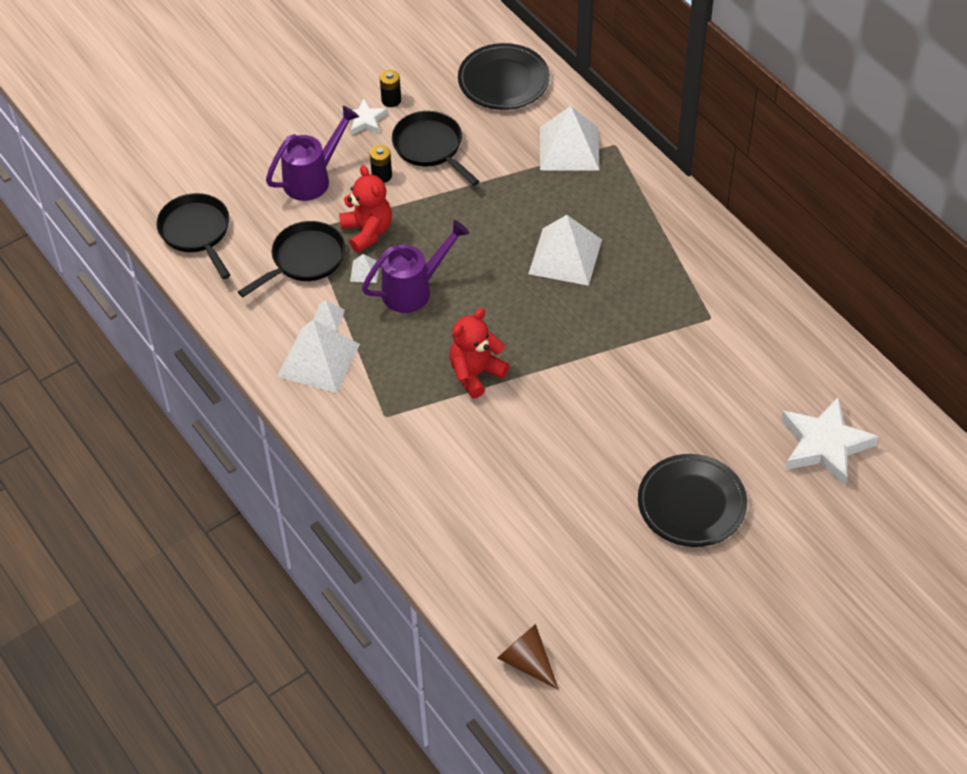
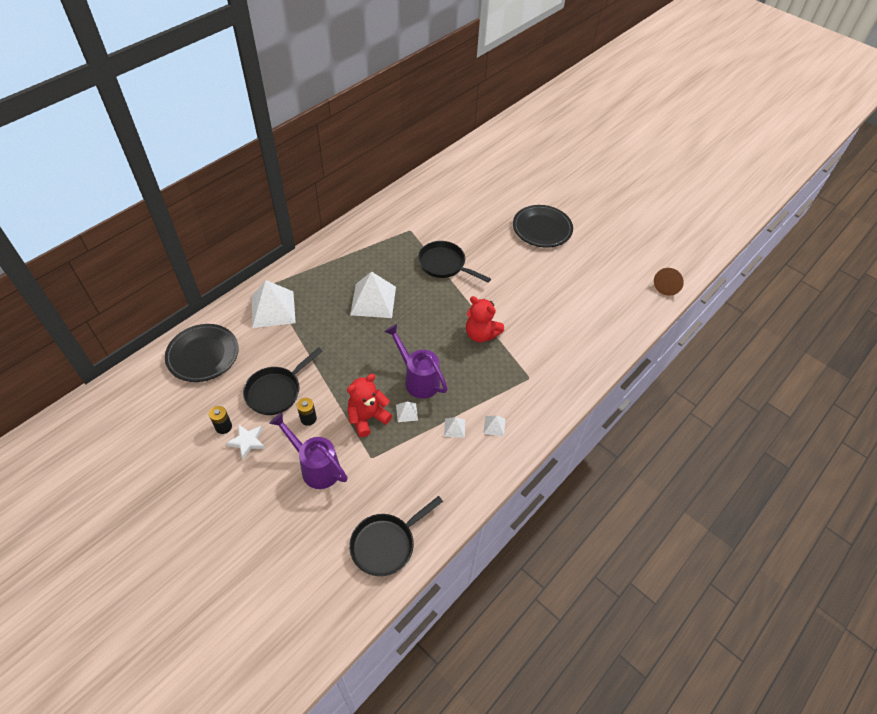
camera: 105 degrees left, 0 degrees up
(304, 260) = (402, 455): black pan -> black pan (444, 264)
(318, 360) = (494, 426): white pyramid -> white pyramid, size x0.44
(824, 445) = (486, 183): white star -> none

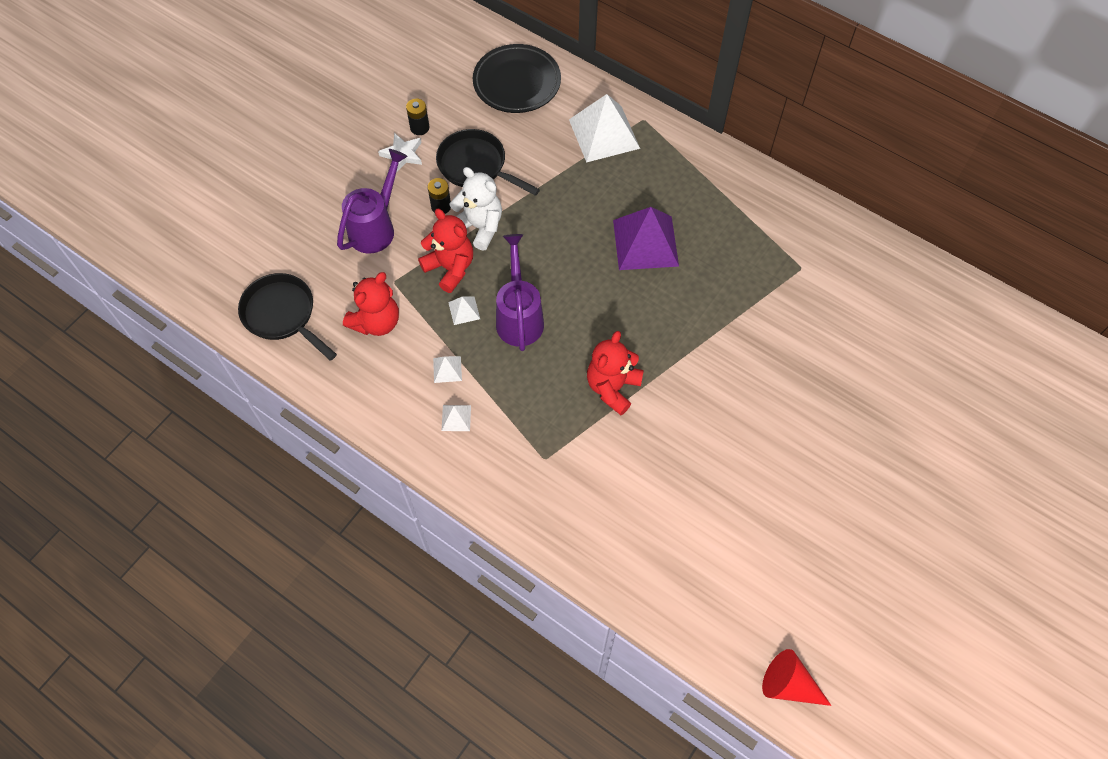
camera: 85 degrees right, 10 degrees up
(334, 395) = (479, 227): none -> white teddy bear
(373, 300) = (645, 242): white pyramid -> purple pyramid
(406, 472) = (376, 322): none -> red teddy bear
(417, 379) = (519, 316): purple watering can -> purple watering can turned 45 degrees counterclockwise
(444, 264) = (740, 324): black pan -> none
(542, 229) = (867, 464): black plate -> none
(667, 285) = (788, 684): brown cone -> red cone

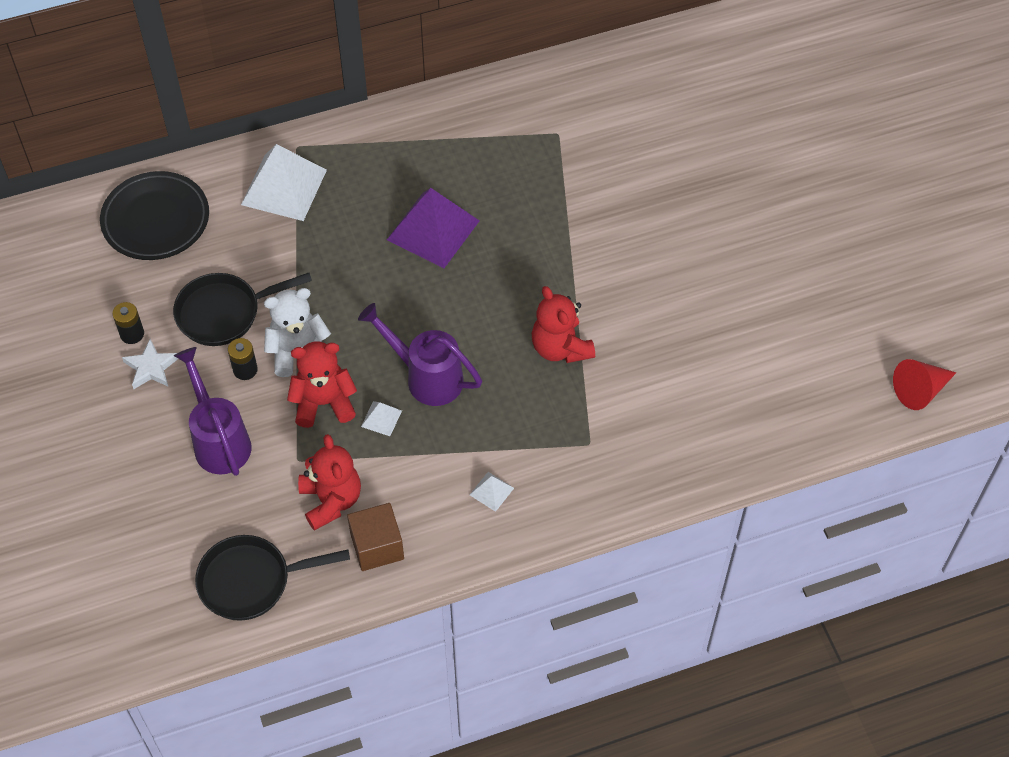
camera: 55 degrees left, 5 degrees down
(360, 373) = (377, 546): none -> brown cube
(447, 369) = (434, 469): white pyramid -> none

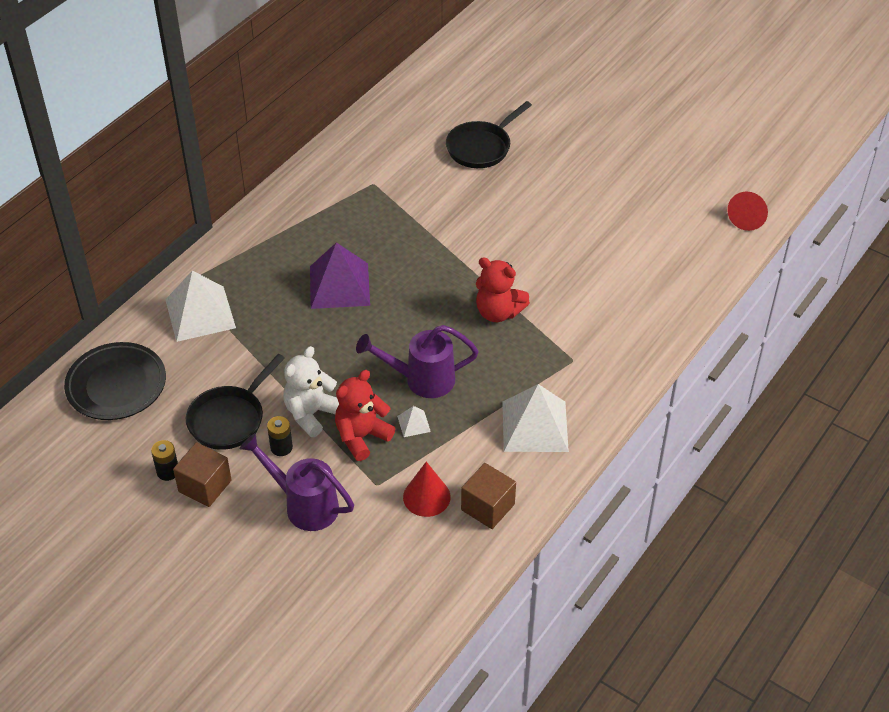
camera: 35 degrees left, 10 degrees down
(151, 367) = (205, 486): white star -> brown cube
(251, 581) = (416, 584): black pan -> black pan (481, 147)
(331, 500) = (426, 497): red teddy bear -> red cone
(491, 491) = (535, 426): white pyramid -> white pyramid, size x2.29

